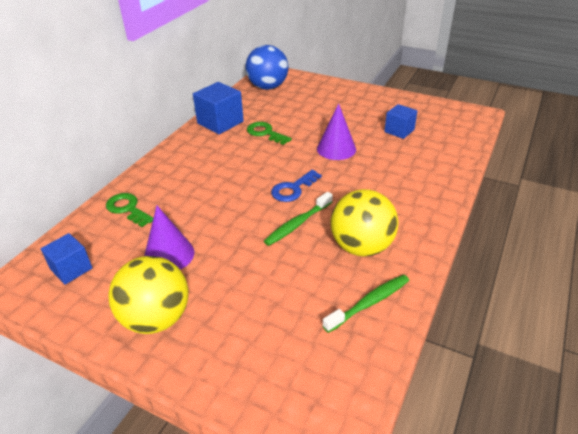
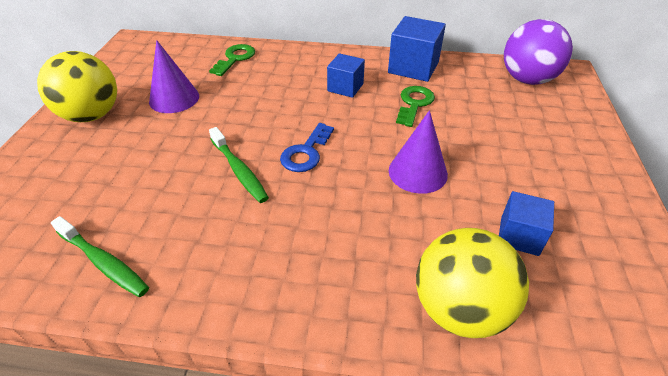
camera: 70 degrees right, 5 degrees up
(71, 269) = (151, 58): blue cube -> blue cube (345, 87)
(268, 87) = (527, 79): blue ball -> purple ball
(293, 189) = (306, 152): blue key -> blue key turned 90 degrees counterclockwise
(297, 224) = (239, 170): green toothbrush -> green toothbrush turned 150 degrees counterclockwise
(361, 247) = (207, 237): yellow ball -> yellow ball (459, 308)

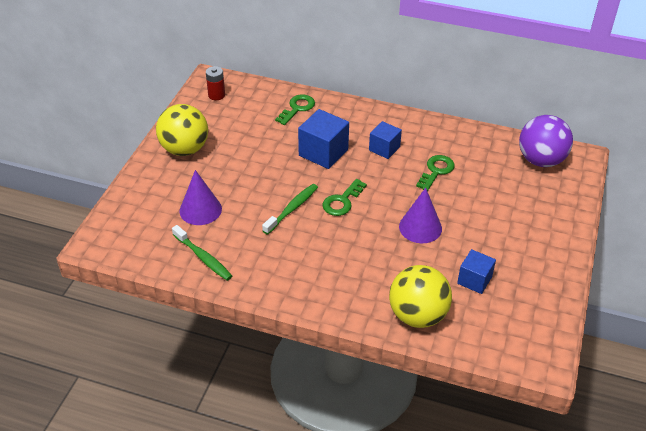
camera: 10 degrees right, 0 degrees up
(138, 55) = (216, 95): none -> red battery
(174, 98) = (246, 142): purple cone -> purple cone (200, 210)
(239, 170) = (292, 209): green toothbrush -> green toothbrush turned 120 degrees counterclockwise
(306, 152) = (342, 201): blue key -> green key
(413, 67) = (447, 136): blue cube -> blue cube (323, 152)

